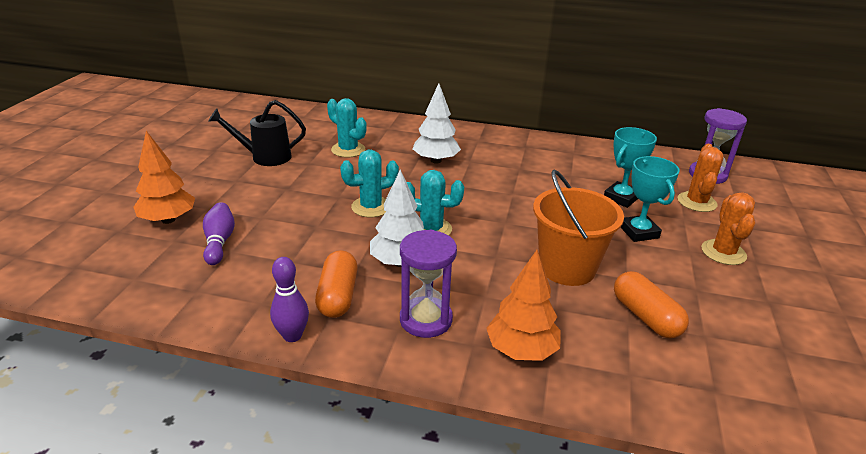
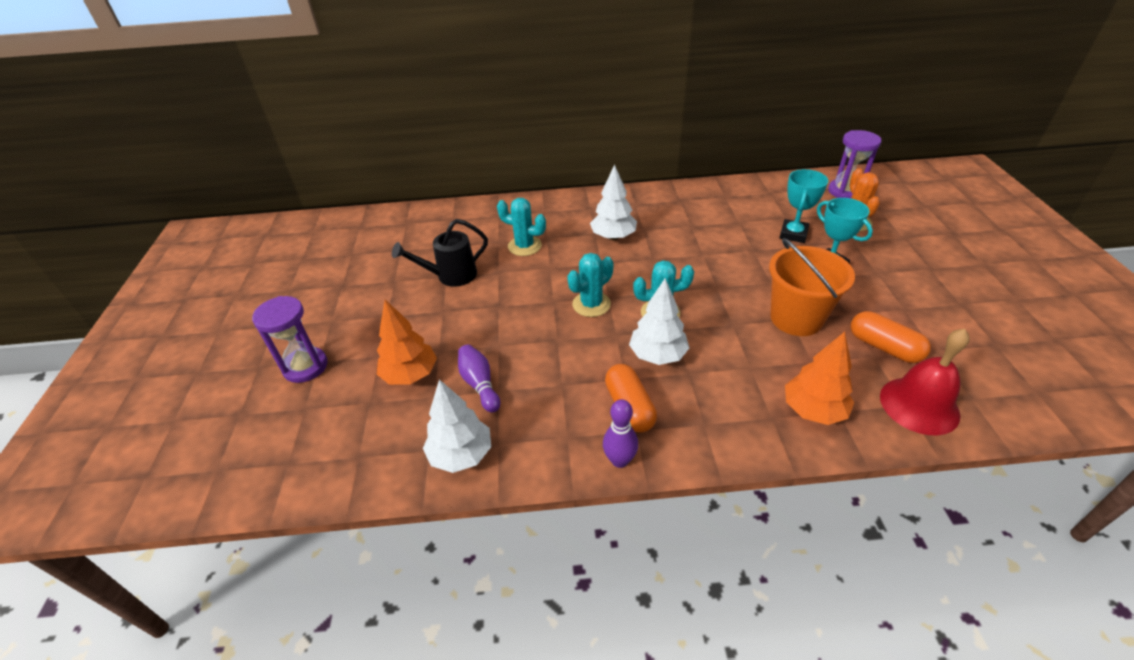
camera: 15 degrees left, 10 degrees up
(157, 290) = (461, 455): none -> white tree
(426, 320) = (719, 406): purple hourglass -> purple hourglass (305, 367)
(645, 379) = (919, 405): none -> red bell
(723, 252) = (902, 267): orange cactus -> none

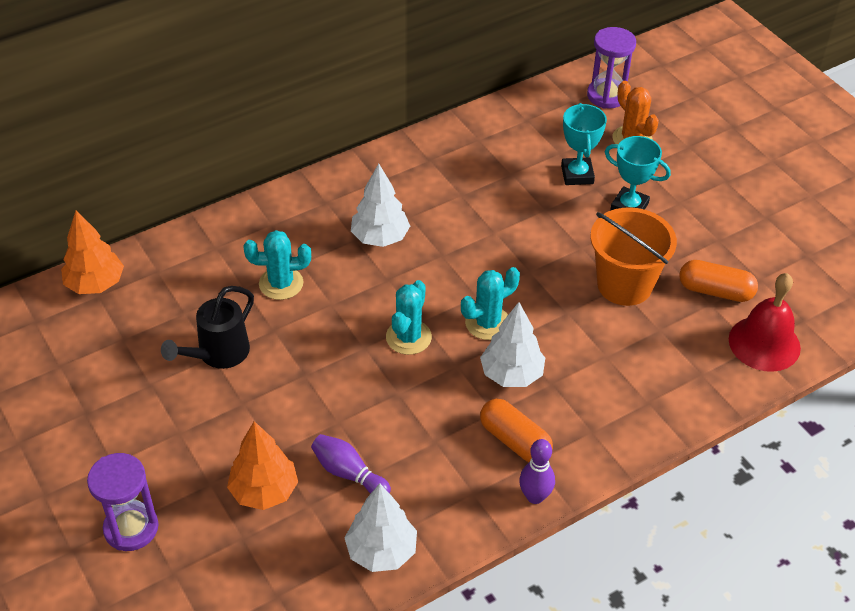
camera: 30 degrees left, 5 degrees up
(813, 410) = (679, 382): orange tree -> orange tree (95, 284)

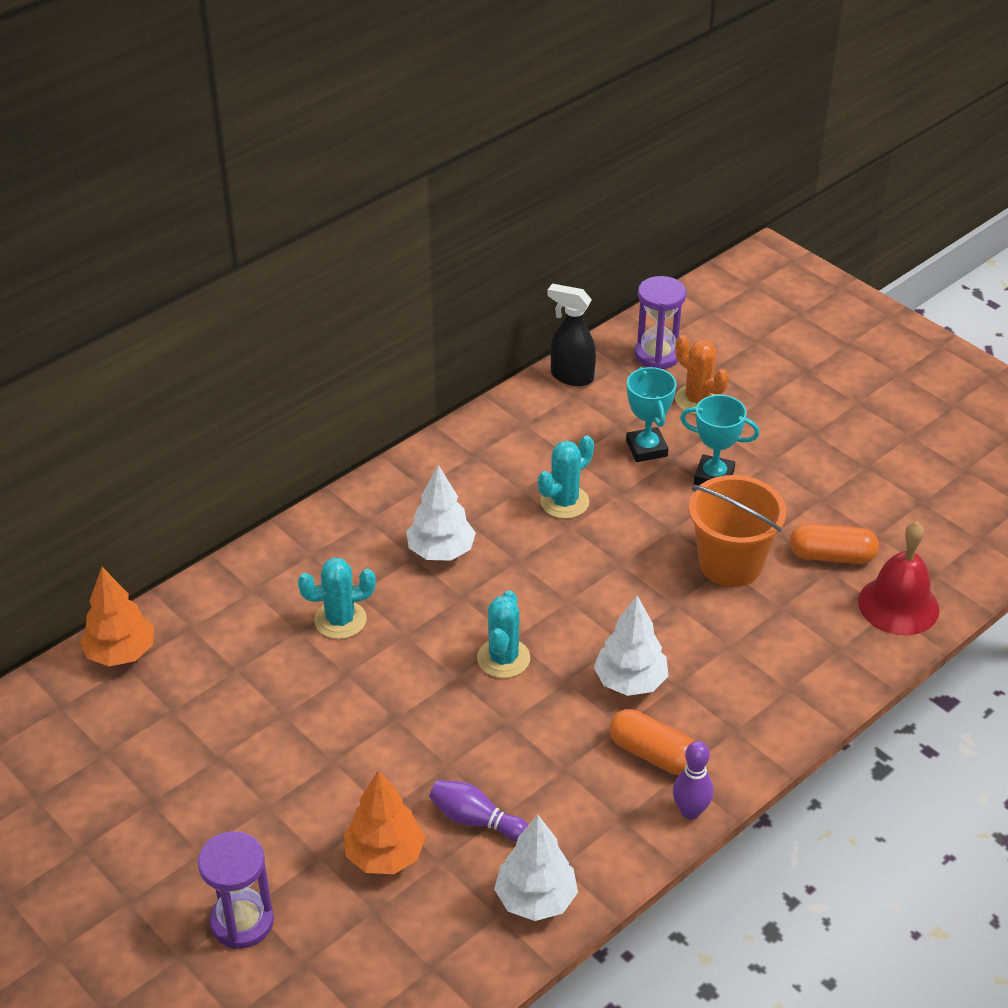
camera: 10 degrees left, 5 degrees down
(218, 354) = (288, 711): black watering can -> none
(487, 323) = (588, 629): turquoise cactus -> turquoise cactus (564, 502)
(528, 104) = (571, 376): none -> black spray bottle

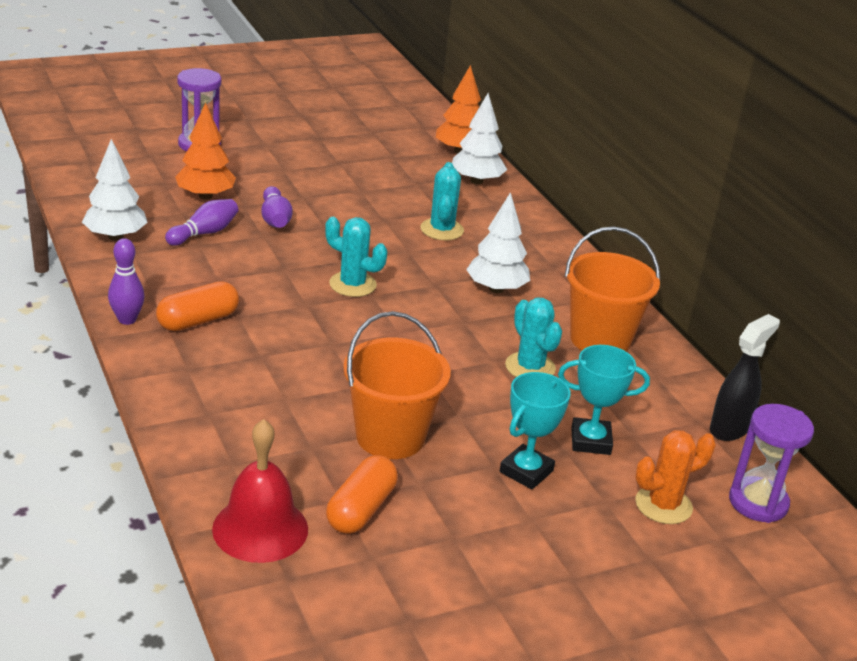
camera: 105 degrees right, 10 degrees down
(402, 768) = (275, 219): none -> purple bowling pin
(486, 466) = (600, 339): none -> orange bucket
(630, 682) = (282, 334): white tree -> white tree (476, 181)

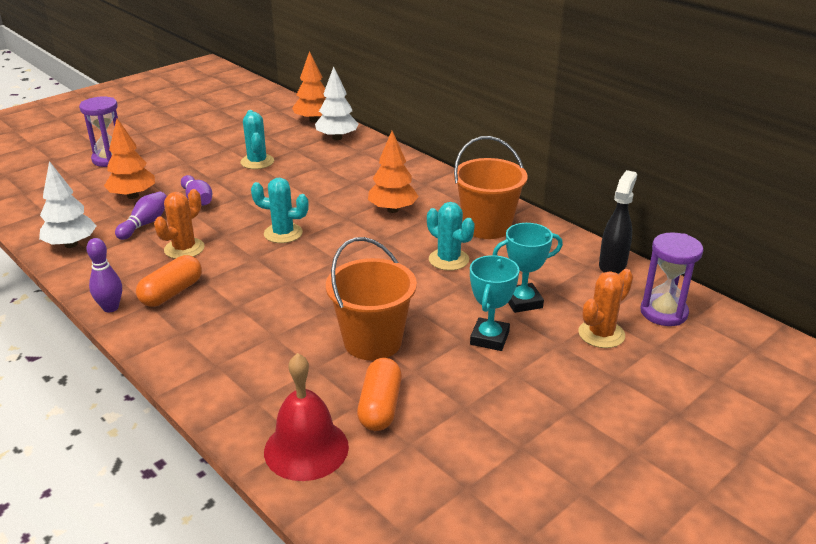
camera: 15 degrees left, 0 degrees up
(234, 273) = (184, 249): none -> orange cactus
(442, 230) = (330, 177): turquoise cactus -> turquoise cactus (257, 162)
(496, 289) = (392, 210): white tree -> orange tree

